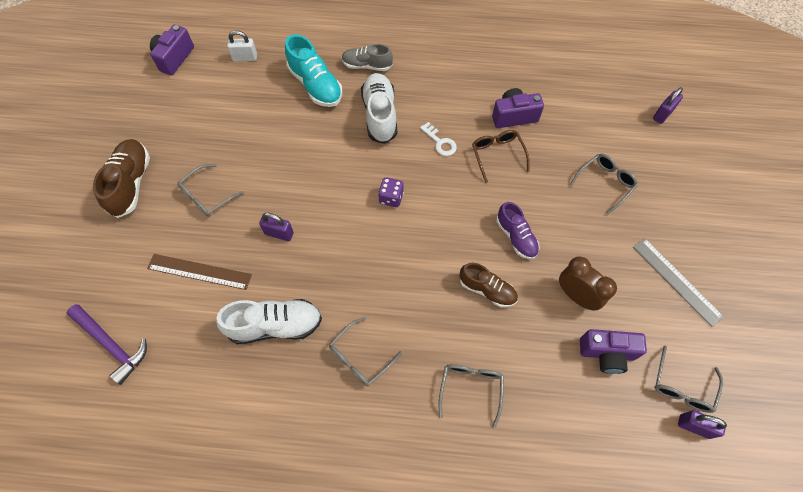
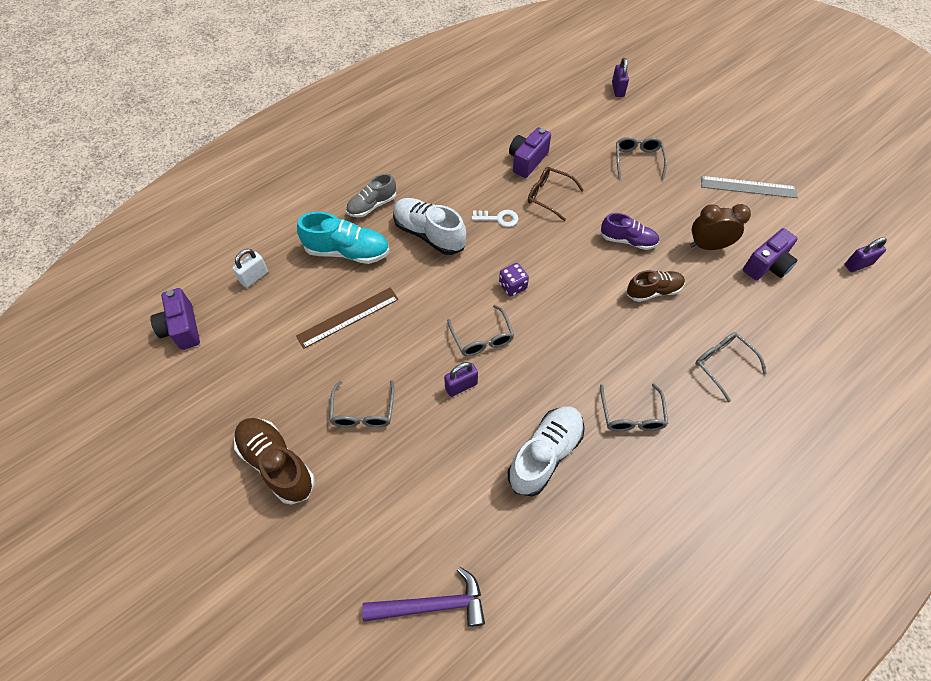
camera: 45 degrees left, 5 degrees down
(199, 272) = (433, 474): brown ruler -> brown ruler (348, 317)
(682, 386) = (825, 247): grey glasses -> grey glasses (482, 338)

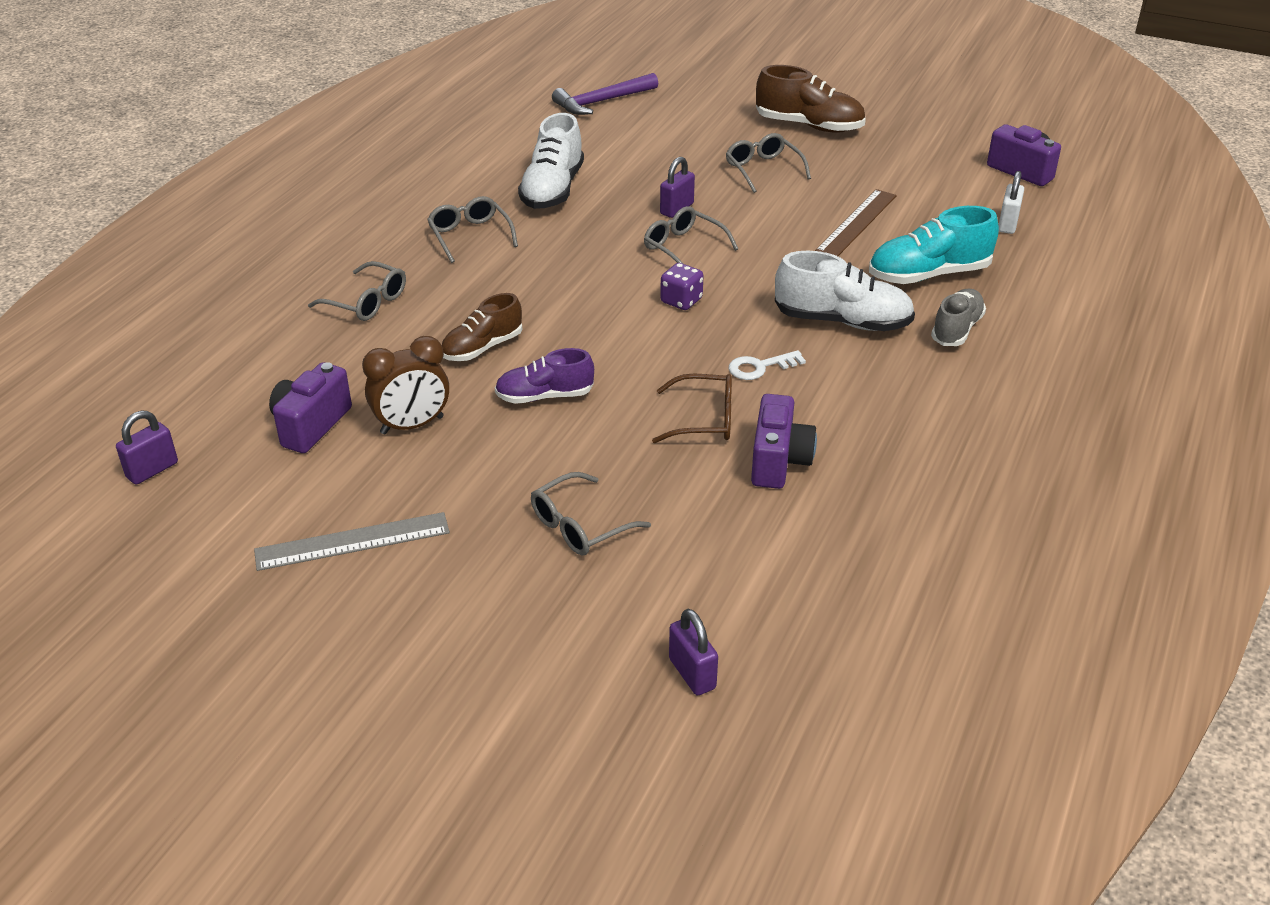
camera: 155 degrees right, 20 degrees down
(637, 160) = (580, 526): grey glasses -> grey glasses turned 75 degrees clockwise

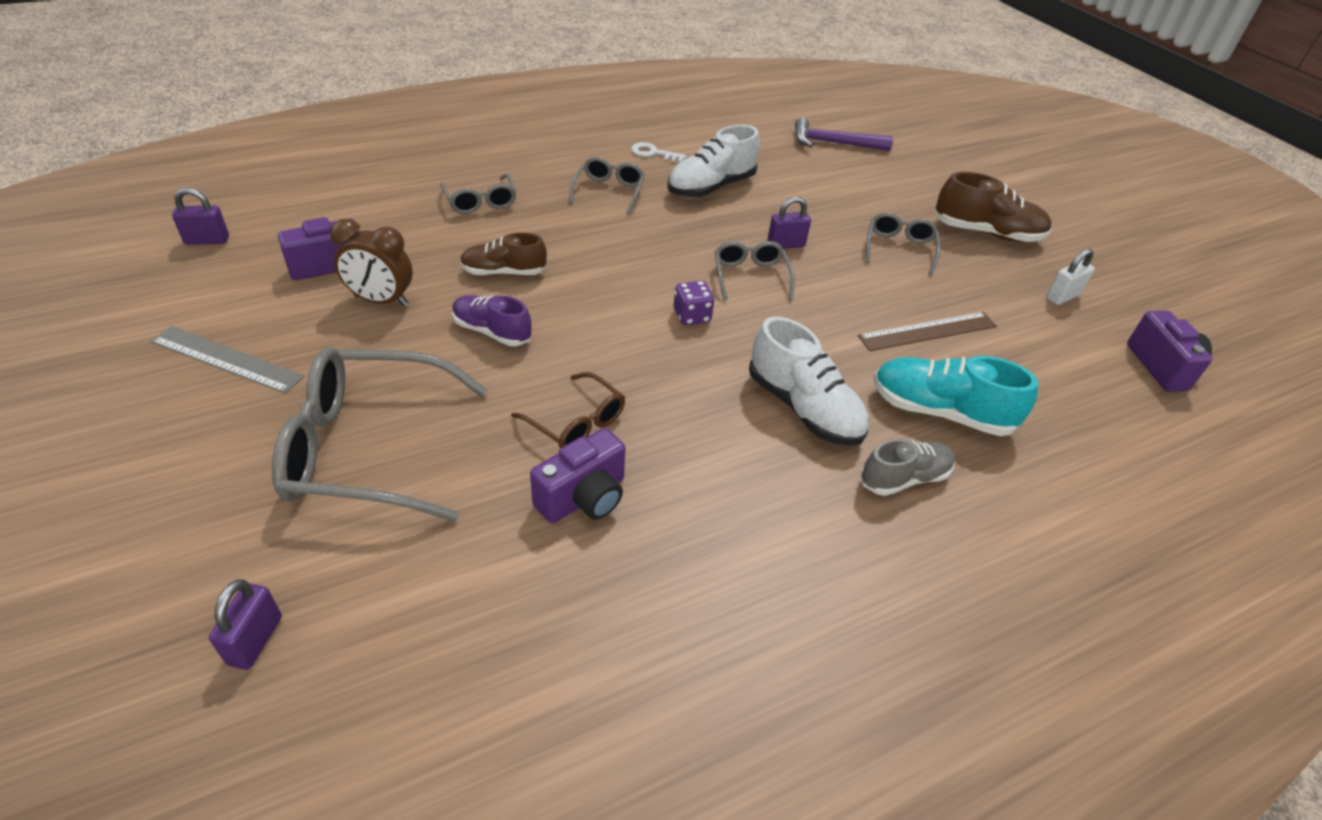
camera: 35 degrees right, 5 degrees up
(580, 526) = (368, 448): grey glasses -> grey glasses, size x1.95
(760, 367) = (680, 406): white key -> white key (654, 153)
(809, 126) = (987, 233): brown shoe -> brown shoe turned 45 degrees counterclockwise
(1007, 224) = (1083, 408): white padlock -> white padlock (1062, 296)

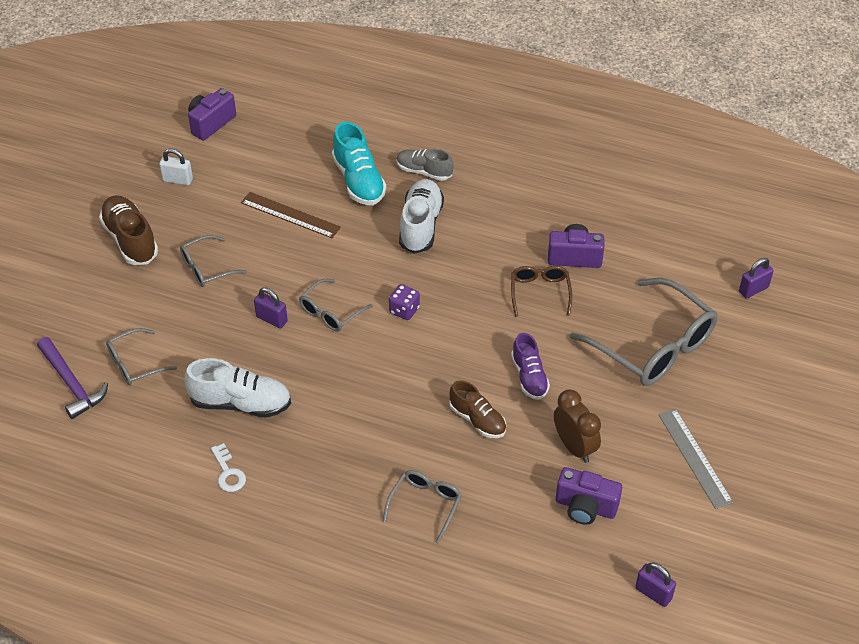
camera: 130 degrees left, 5 degrees up
(609, 191) = (319, 451): grey glasses -> grey glasses (135, 364)

